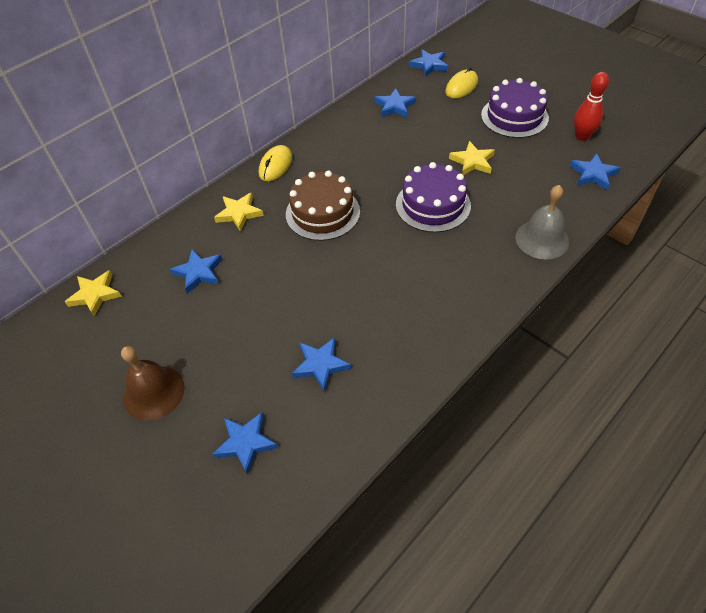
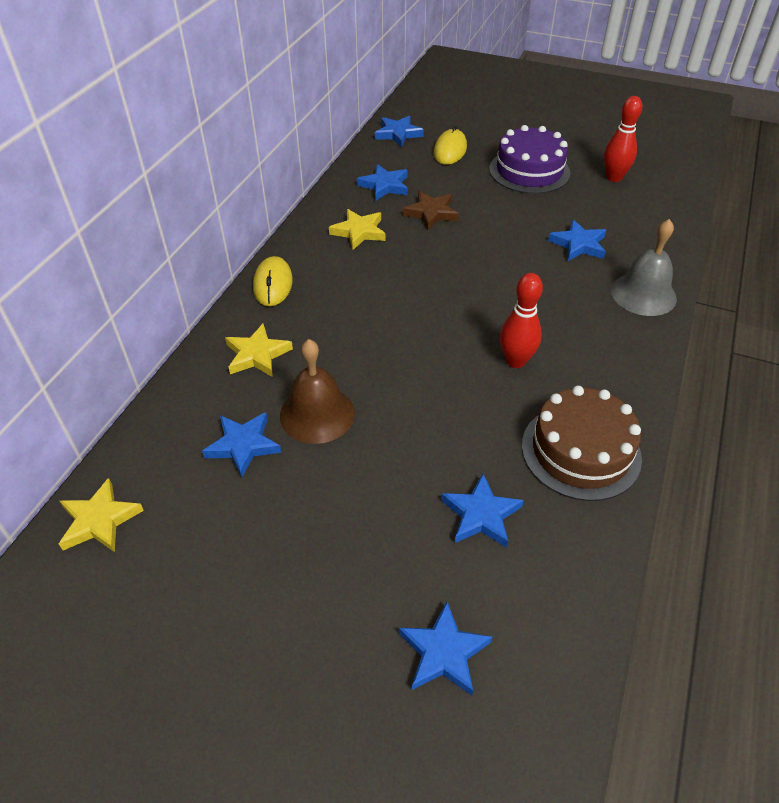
camera: 25 degrees left, 5 degrees down
(154, 392) = (269, 630): brown bell -> brown bell (317, 414)
(322, 213) = (369, 327): brown cake -> brown cake (580, 451)
(410, 265) = (515, 361): none -> red bowling pin
(416, 135) = (431, 213): none -> brown star
(433, 205) = (499, 285): purple cake -> none
(472, 161) = (514, 228): yellow star -> yellow star (359, 232)
(593, 174) = (650, 214): blue star -> blue star (578, 244)

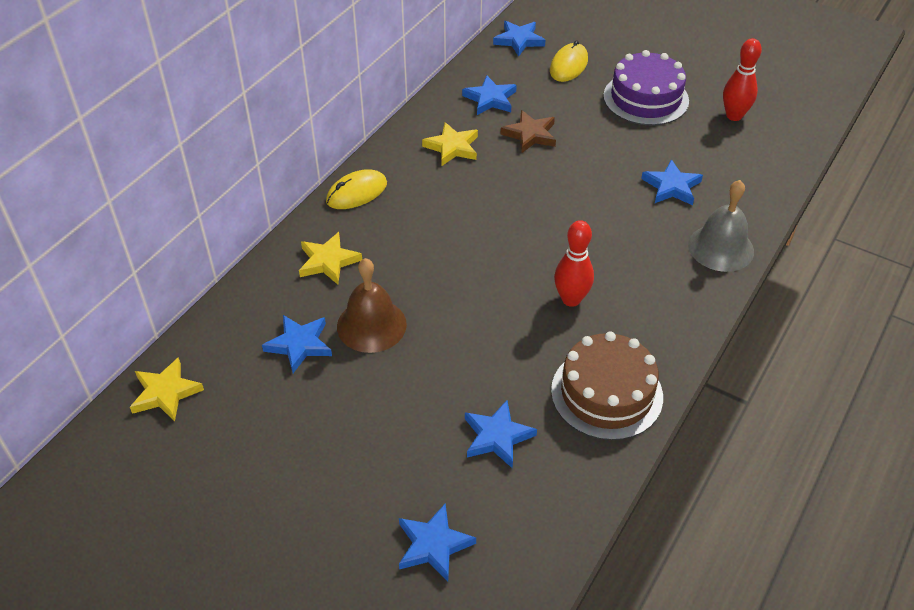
camera: 10 degrees right, 0 degrees up
(273, 284) = (357, 193): yellow mouse -> yellow mouse turned 45 degrees clockwise

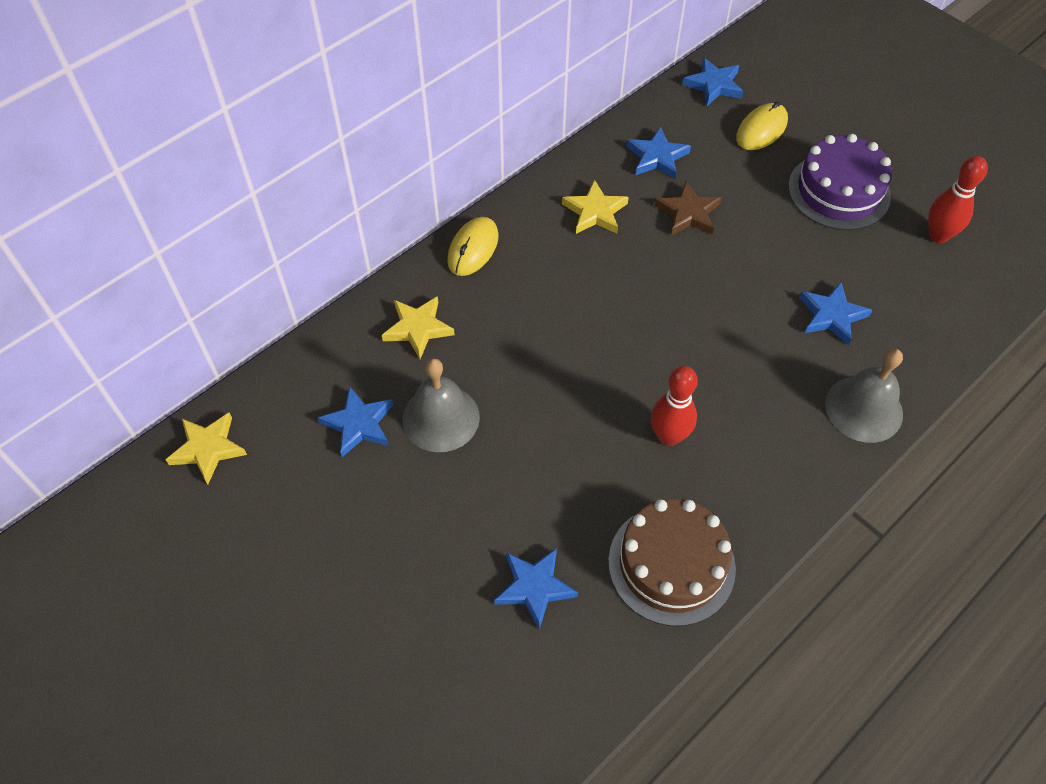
camera: 15 degrees right, 10 degrees up
(357, 193) = (473, 248): yellow mouse -> yellow mouse turned 45 degrees counterclockwise
(371, 325) = (441, 418): brown bell -> grey bell
(433, 545) = (428, 699): blue star -> none

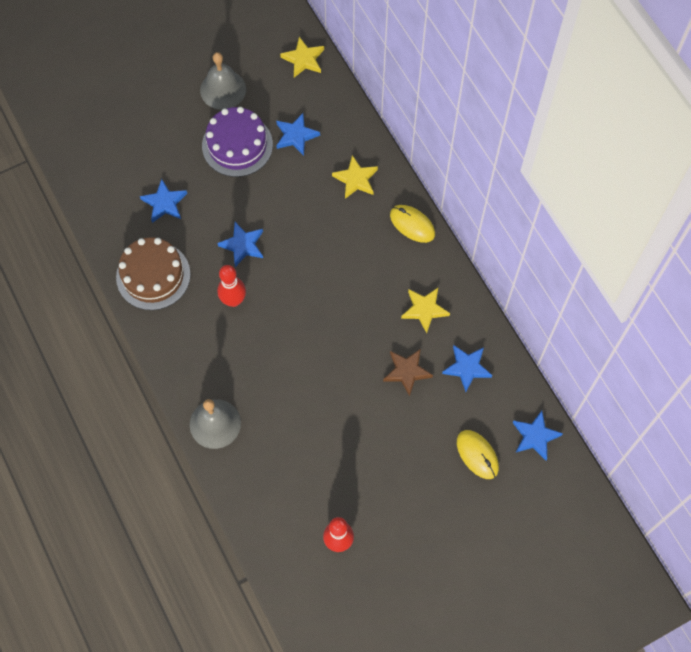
camera: 105 degrees right, 10 degrees up
(441, 418) = (286, 179): grey bell -> grey bell (223, 89)
(831, 315) = (291, 434): blue star -> blue star (243, 245)
(839, 191) = (400, 487): purple cake -> purple cake (237, 145)

